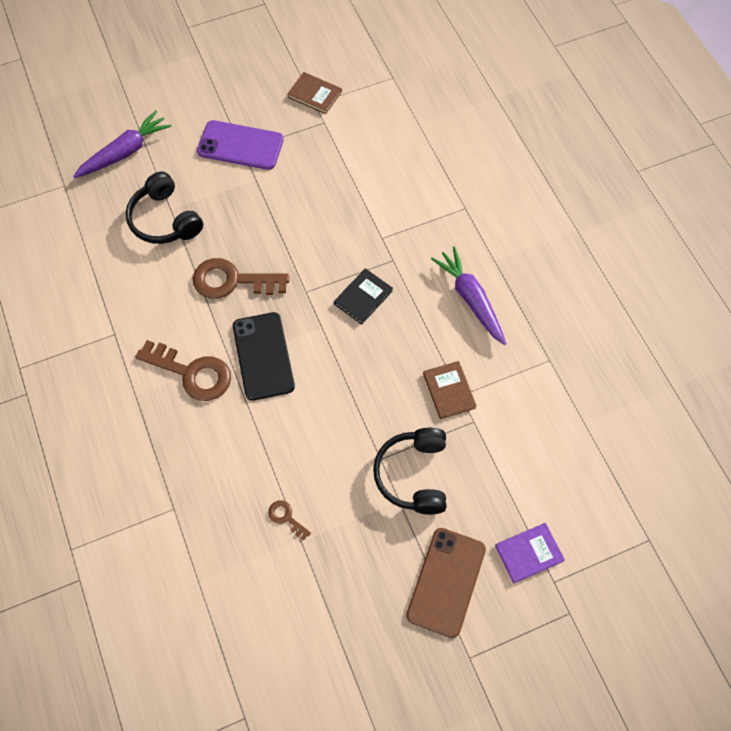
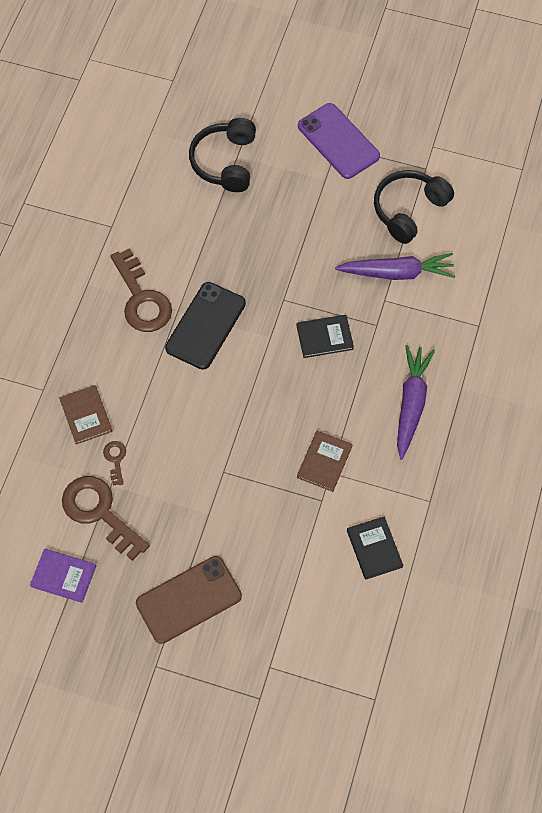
camera: 40 degrees right, 0 degrees up
(125, 152) = (242, 84): purple carrot -> purple carrot (397, 273)
(232, 281) = (234, 249): brown key -> brown key (99, 512)
(314, 94) = (439, 139): brown book -> brown book (86, 415)
(414, 475) = (237, 503): black headphones -> black headphones (409, 210)
(529, 553) = (270, 631): purple book -> purple book (63, 576)
(544, 427) = (374, 548): none -> black book

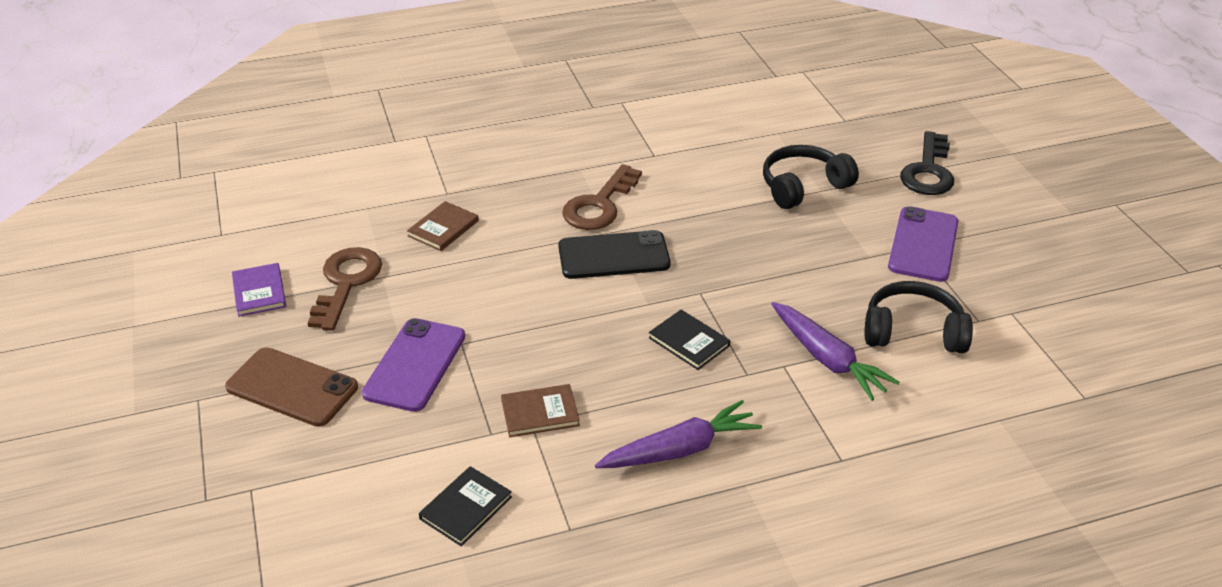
camera: 55 degrees right, 25 degrees down
(115, 459) = (412, 267): brown key -> none
(223, 511) = (415, 365): none -> purple phone
(270, 78) = (928, 171): none -> black key

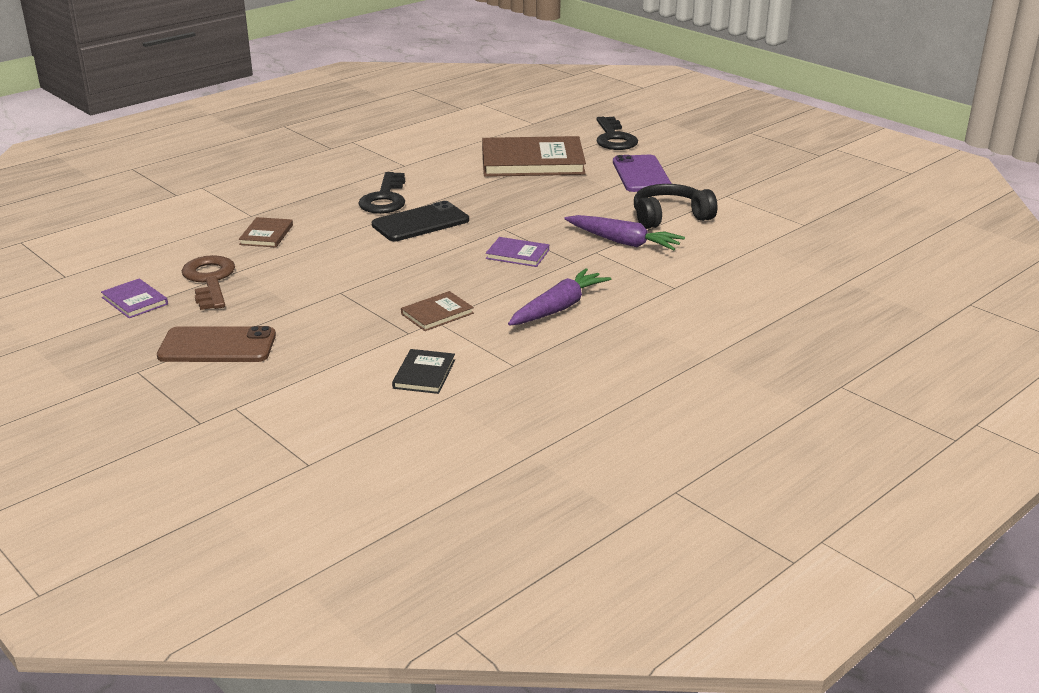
camera: 25 degrees left, 10 degrees down
(415, 365) = (312, 311): purple phone -> none
(599, 205) = (385, 199): brown key -> black key
(689, 342) = (517, 254): black book -> purple book
(803, 187) = (532, 161): black headphones -> brown book

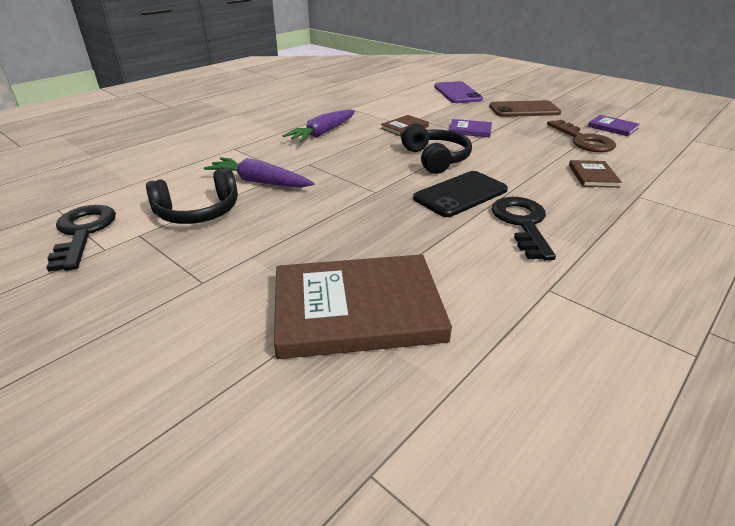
camera: 175 degrees right, 5 degrees up
(422, 261) = (435, 159): none -> black headphones
(424, 374) = (397, 103): black book -> none
(517, 254) = (357, 167): purple book -> purple book (470, 130)
(614, 138) = (196, 402): black key -> black key (83, 232)
(641, 174) = (195, 285): purple phone -> purple phone (457, 93)

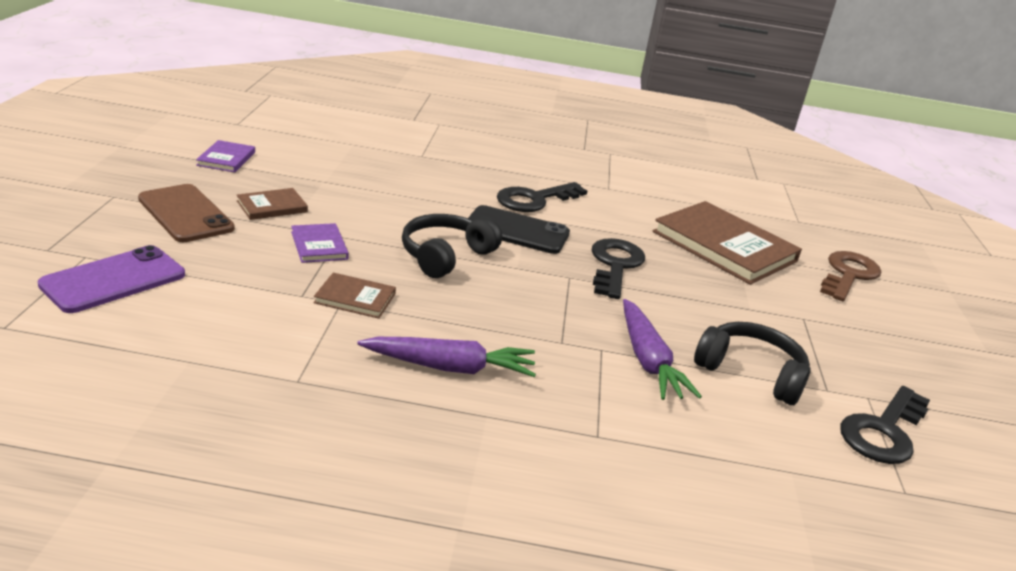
camera: 130 degrees left, 5 degrees down
(375, 217) = (615, 265): none -> black key
(583, 140) = (293, 175): brown key -> brown key (848, 274)
(593, 176) = (397, 172): brown book -> brown book (272, 206)

